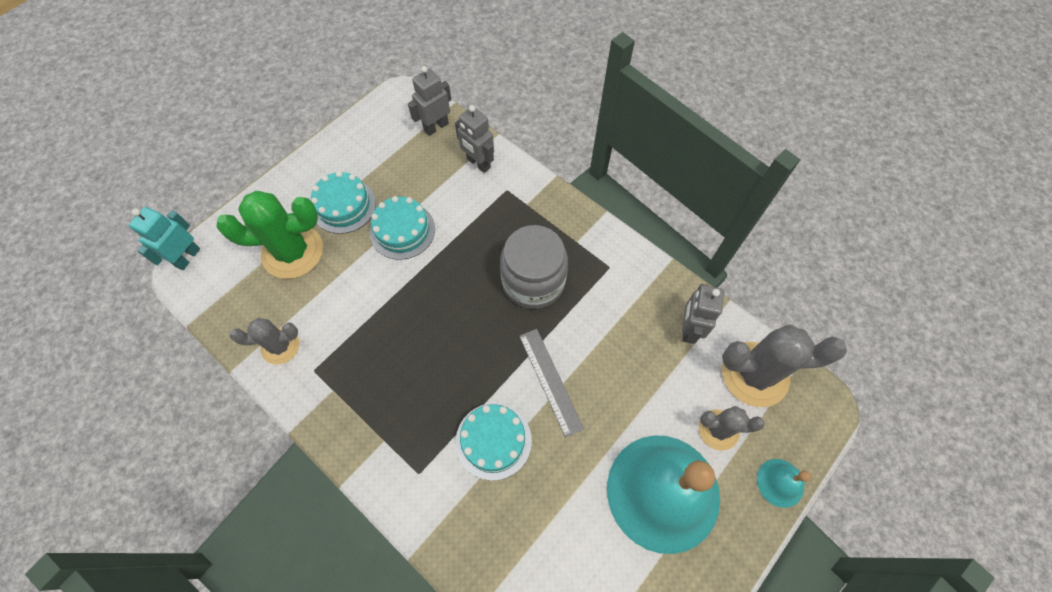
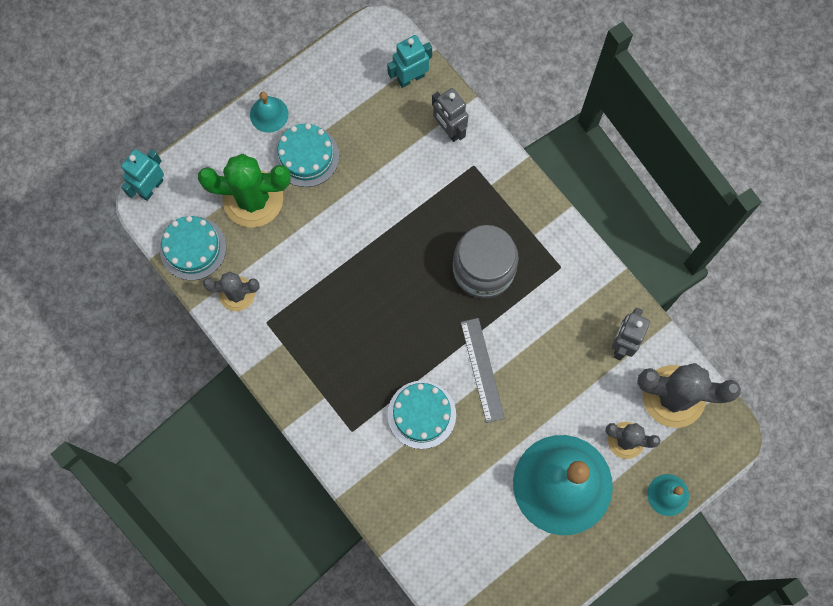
camera: 10 degrees right, 10 degrees up
(304, 175) = (269, 114): none -> turquoise bell
(402, 230) = (362, 193): turquoise cake -> turquoise cake (193, 248)
(436, 127) = (410, 78): grey robot -> turquoise robot

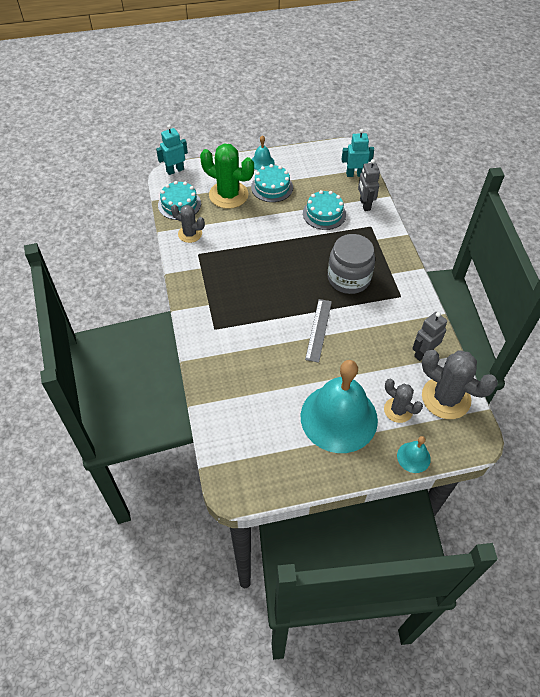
camera: 25 degrees right, 20 degrees down
(421, 414) = (264, 338): turquoise cake -> turquoise cake (324, 214)

